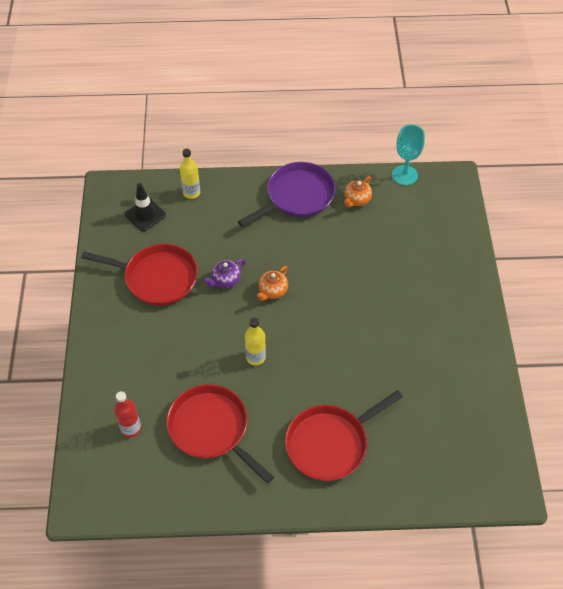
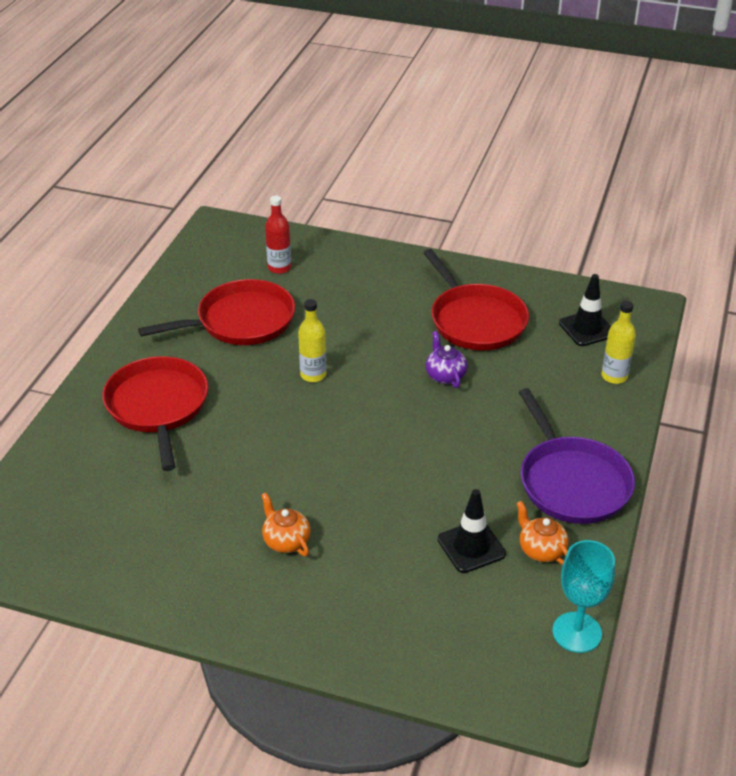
camera: 110 degrees right, 15 degrees down
(157, 278) = (475, 320): red pan -> red pan turned 60 degrees counterclockwise
(272, 291) = (407, 413): orange teapot -> orange teapot (286, 541)
(370, 230) = (471, 547): none -> black traffic cone

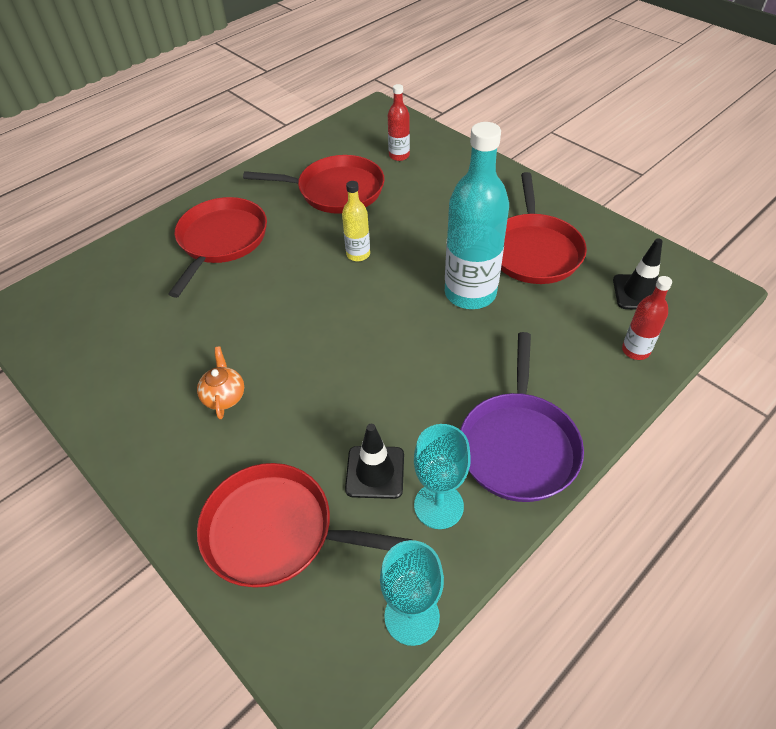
camera: 30 degrees right, 10 degrees up
(422, 623) = (275, 531): none -> red pan
(445, 375) = (470, 293): purple teapot -> turquoise bottle
(541, 550) = (438, 506): orange teapot -> turquoise goblet
(614, 376) = (635, 350): yellow bottle -> red bottle

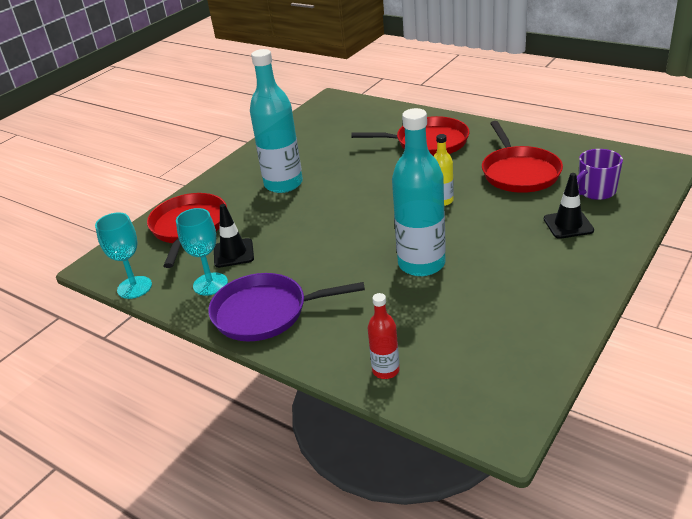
camera: 80 degrees right, 15 degrees down
(224, 396) = (283, 184): orange teapot -> turquoise bottle
(399, 155) = (596, 191): red bottle -> purple mug
(534, 251) = (498, 292): red pan -> none
(638, 292) = (469, 368): black traffic cone -> black traffic cone (568, 225)

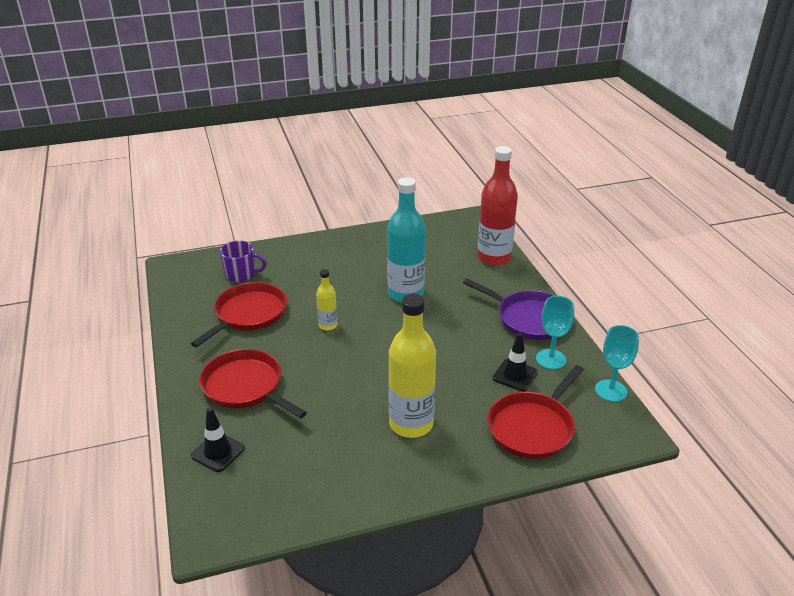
camera: 145 degrees left, 0 degrees up
(283, 184) = (411, 424): turquoise bottle -> yellow bottle
(386, 370) = (494, 257): red bottle -> red bottle, size x2.03
(568, 225) = (295, 267): black traffic cone -> black traffic cone (218, 452)

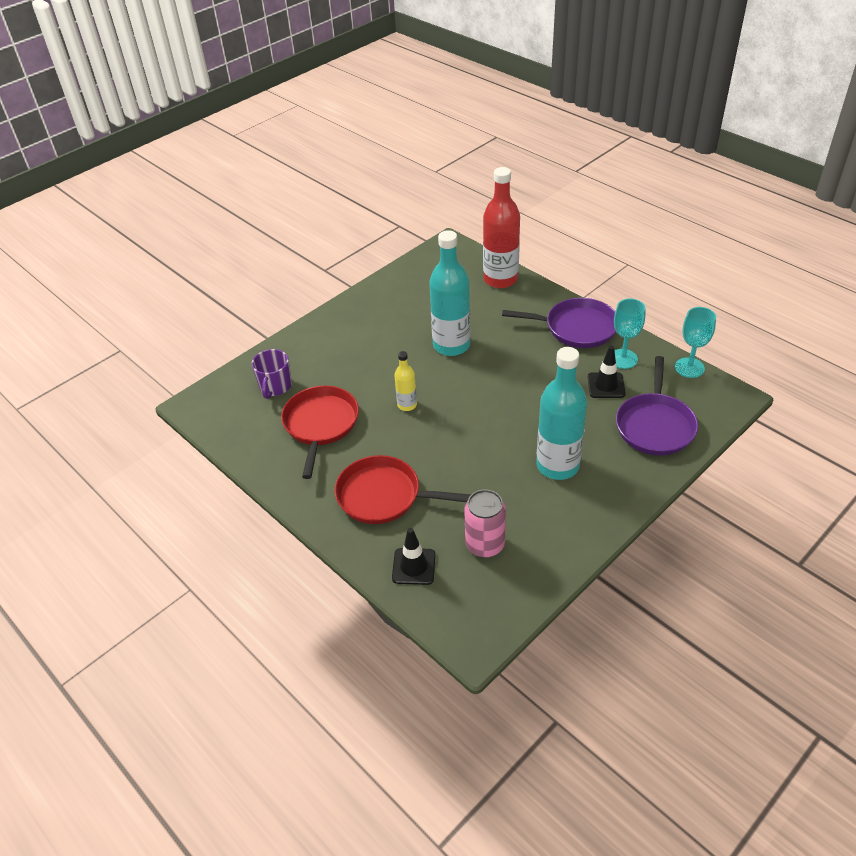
camera: 25 degrees left, 10 degrees up
(241, 274) = (275, 386): purple mug -> purple mug turned 120 degrees clockwise
(290, 461) = (485, 544): none -> pink can
(411, 424) = (557, 465): yellow bottle -> turquoise bottle
(532, 427) = (655, 425): red pan -> purple pan

